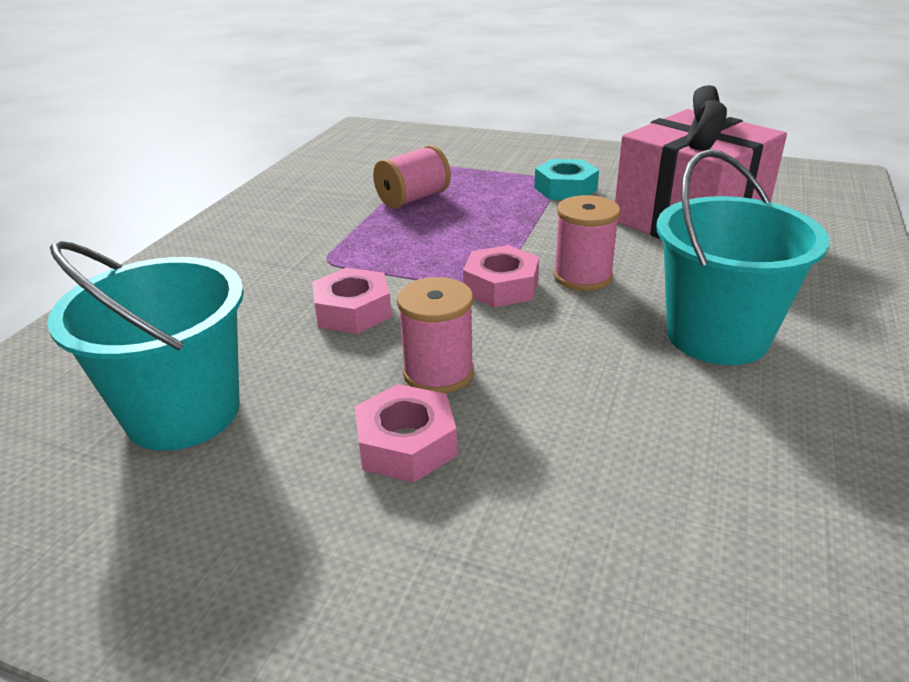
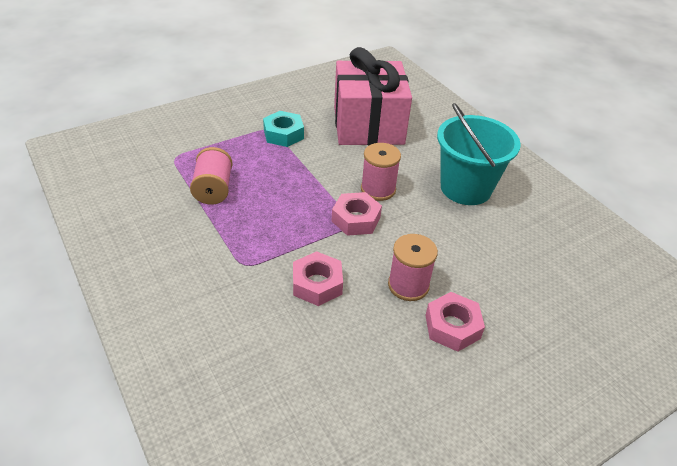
camera: 55 degrees left, 10 degrees up
(183, 412) = (347, 401): turquoise bucket -> none

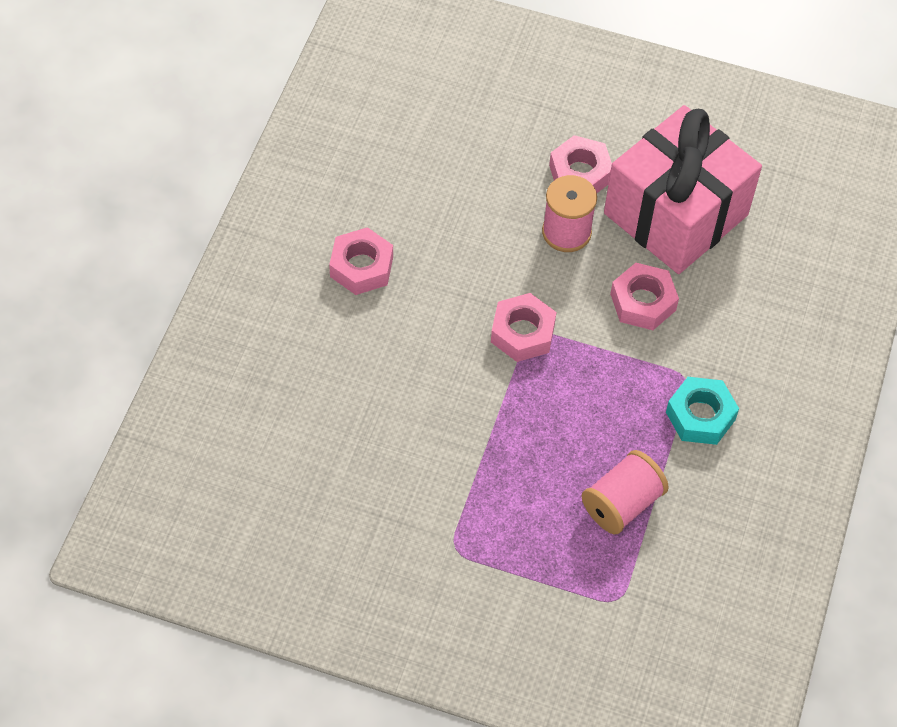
camera: 130 degrees left, 15 degrees up
(283, 134) = (447, 523): turquoise nut -> turquoise nut (700, 416)
(368, 125) = (329, 444): pink gift -> pink gift (676, 214)
(378, 189) = (451, 346): pink spool -> none
(465, 188) = (361, 267): turquoise bucket -> pink nut

